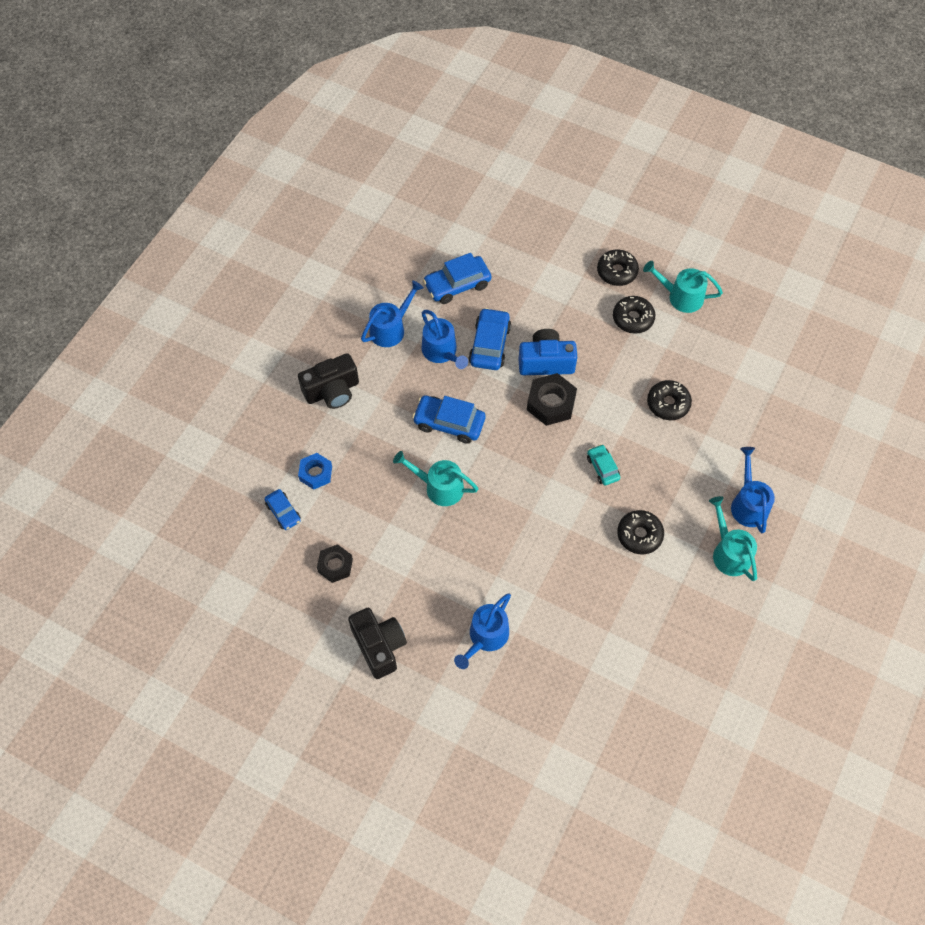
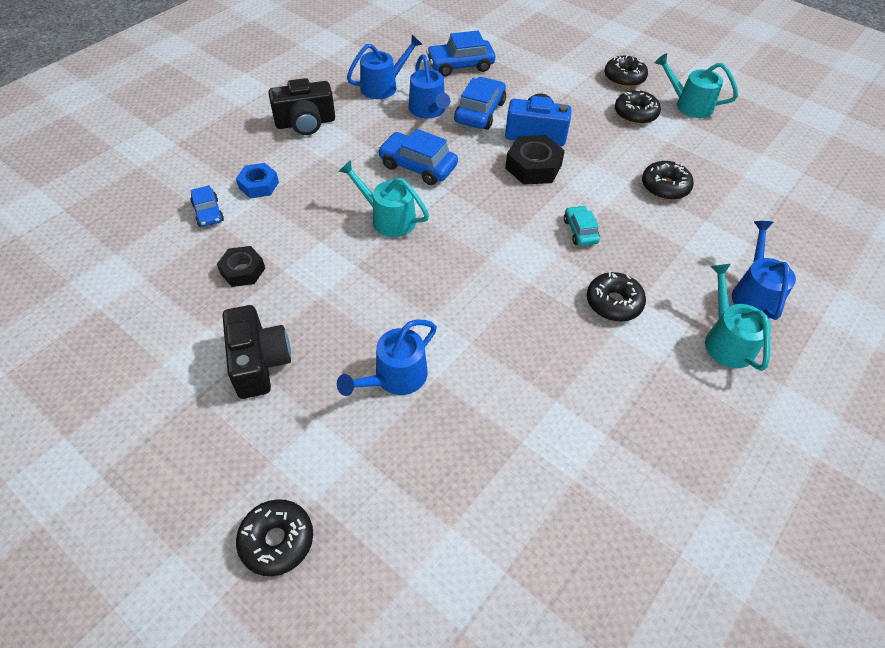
camera: 10 degrees right, 10 degrees down
(439, 776) = (277, 540): none -> black donut

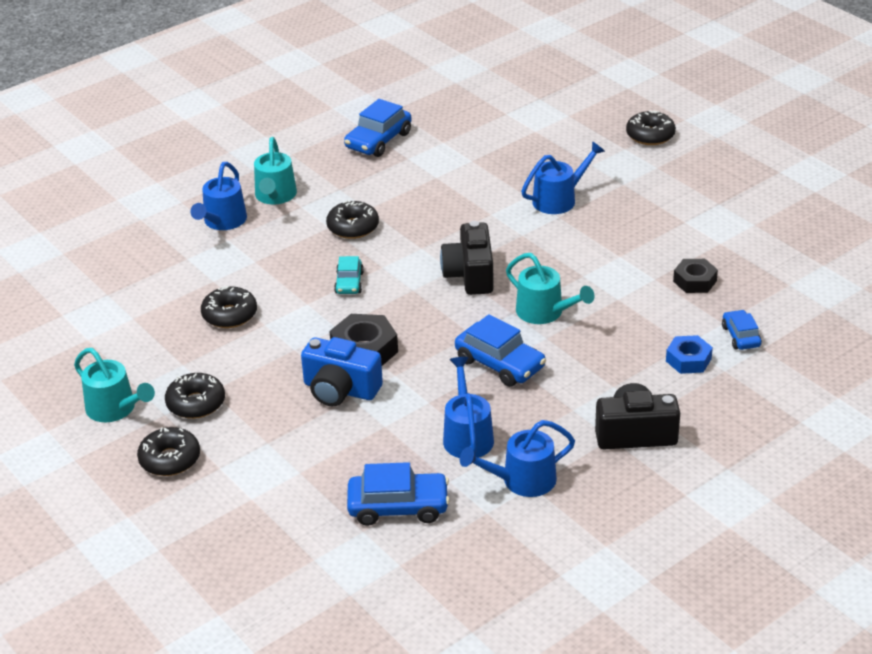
camera: 165 degrees left, 15 degrees down
(259, 362) = (671, 217): black camera -> black camera (470, 275)
(480, 112) = (399, 426): blue car -> blue car (378, 140)

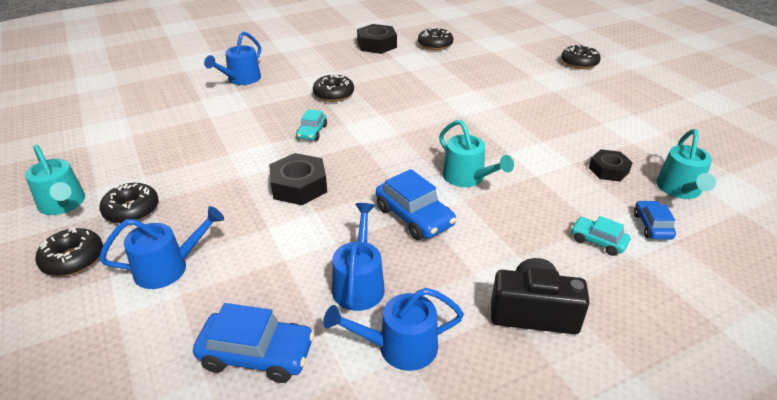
camera: 10 degrees right, 0 degrees up
(229, 315) = (206, 143): black donut -> black donut (435, 45)
(275, 196) = (287, 68): turquoise watering can -> turquoise watering can (680, 190)
(340, 390) = (261, 218): blue camera -> none
(378, 140) = (377, 45): blue car -> black nut
(470, 275) = (412, 139): black camera -> none
(559, 199) = (500, 95): blue watering can -> blue watering can (168, 267)
(688, 360) = (598, 241): blue nut -> turquoise car

